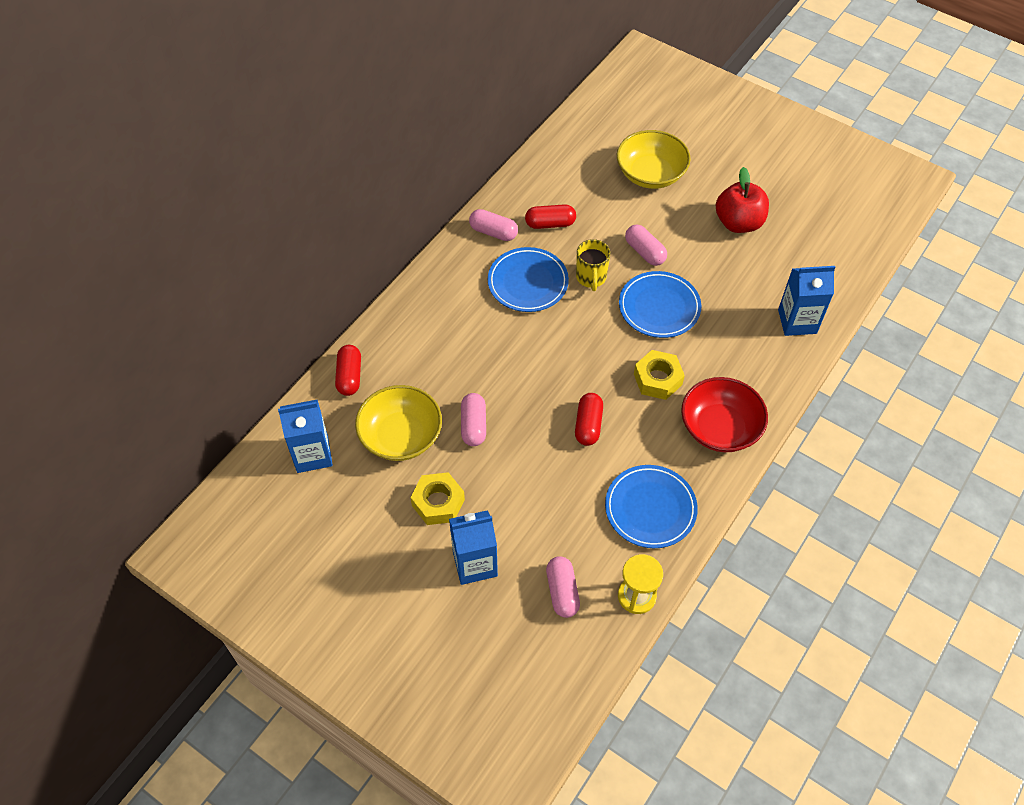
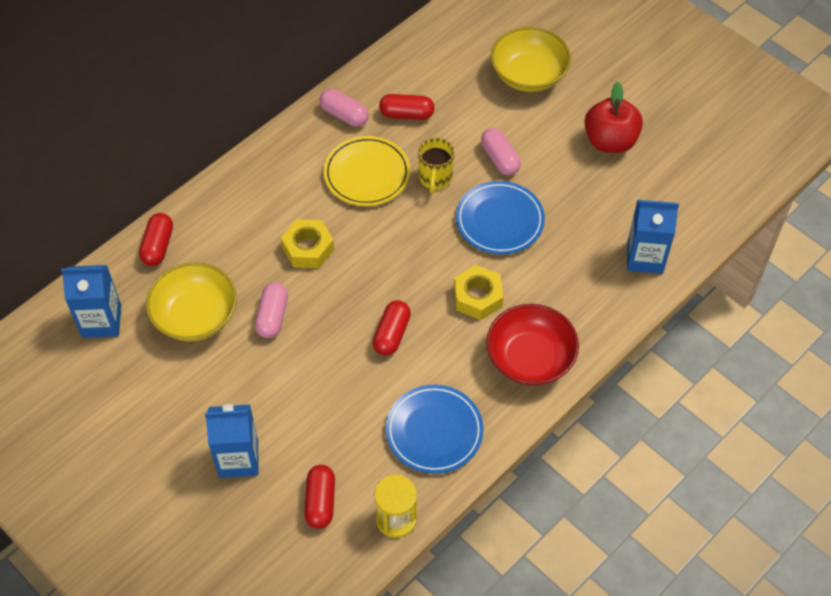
camera: 10 degrees right, 0 degrees up
(438, 502) = (216, 390): yellow nut -> yellow nut (308, 248)
(528, 282) = (367, 174): blue plate -> yellow plate
(562, 591) = (320, 502): pink capsule -> red capsule

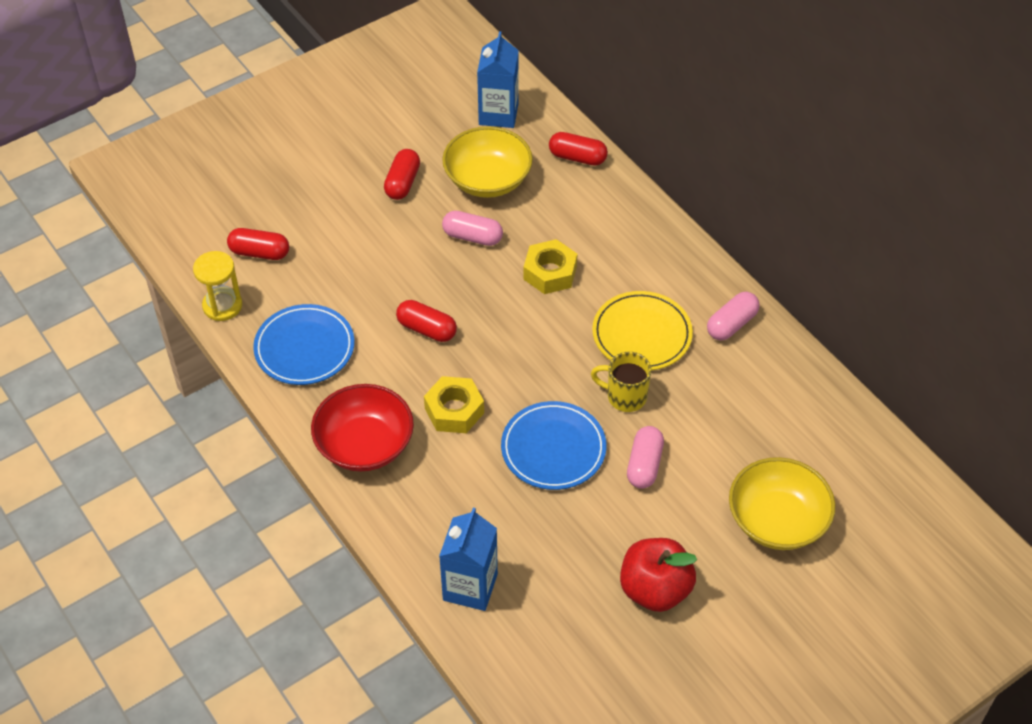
camera: 100 degrees right, 5 degrees down
(238, 459) = (323, 199): blue carton -> none
(406, 114) = (726, 383): red capsule -> red capsule (402, 183)
(500, 159) = (644, 465): pink capsule -> pink capsule turned 60 degrees counterclockwise

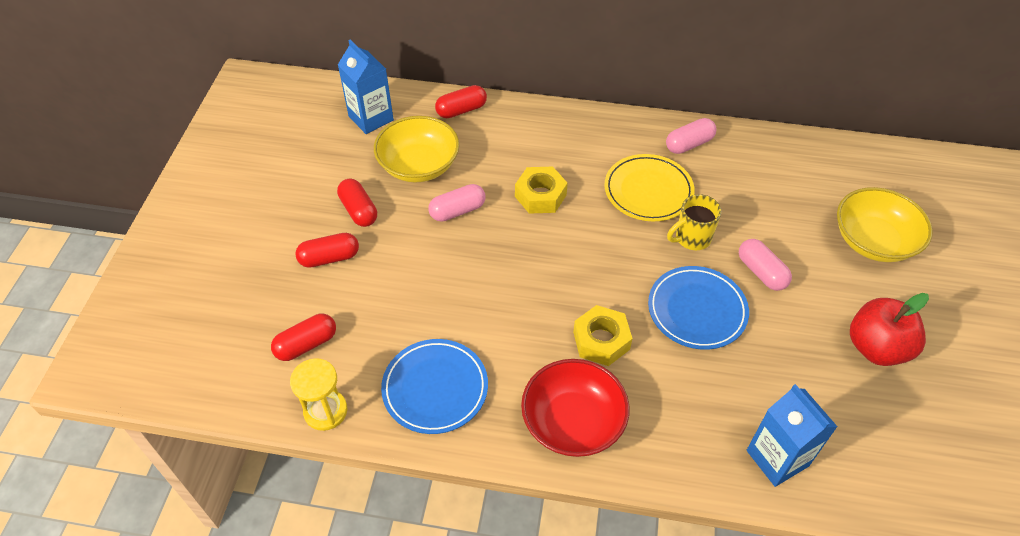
camera: 45 degrees left, 0 degrees up
(426, 329) = (508, 299): red capsule -> red capsule (329, 258)
(731, 324) = (689, 144): pink capsule -> pink capsule turned 60 degrees clockwise

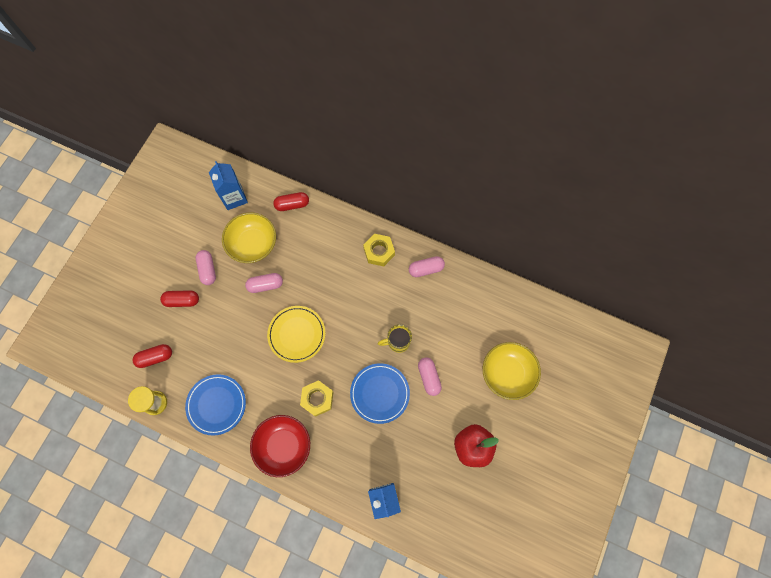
camera: 15 degrees right, 20 degrees up
(359, 210) = (208, 270): red capsule -> pink capsule
(540, 196) = (318, 286): yellow nut -> yellow nut (379, 252)
(648, 191) = (385, 299): yellow plate -> yellow plate (297, 334)

